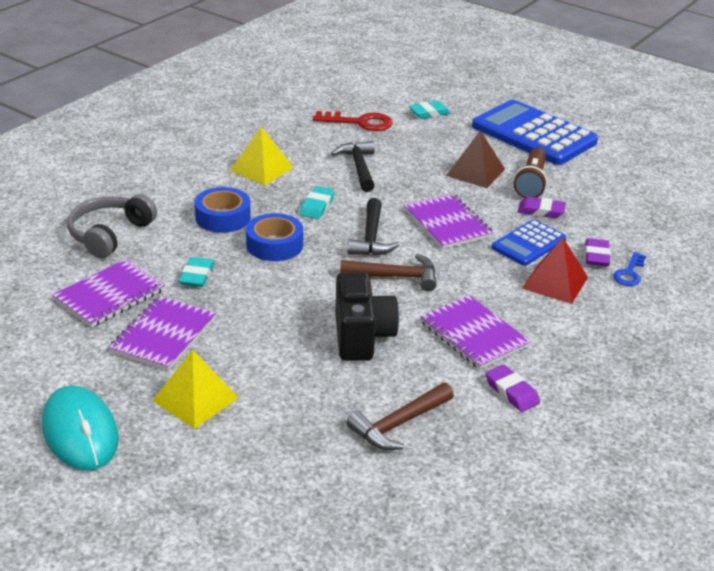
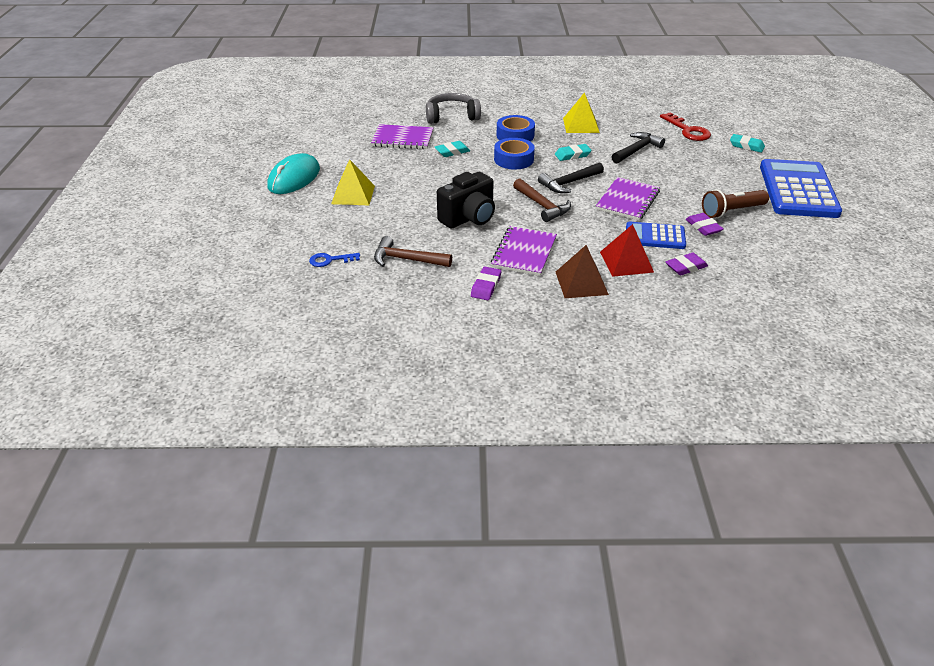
camera: 55 degrees right, 5 degrees up
(164, 335) = (391, 165): purple notebook -> none
(475, 172) = (706, 187): brown pyramid -> brown pyramid (581, 283)
(629, 273) = (687, 287): blue key -> blue key (330, 260)

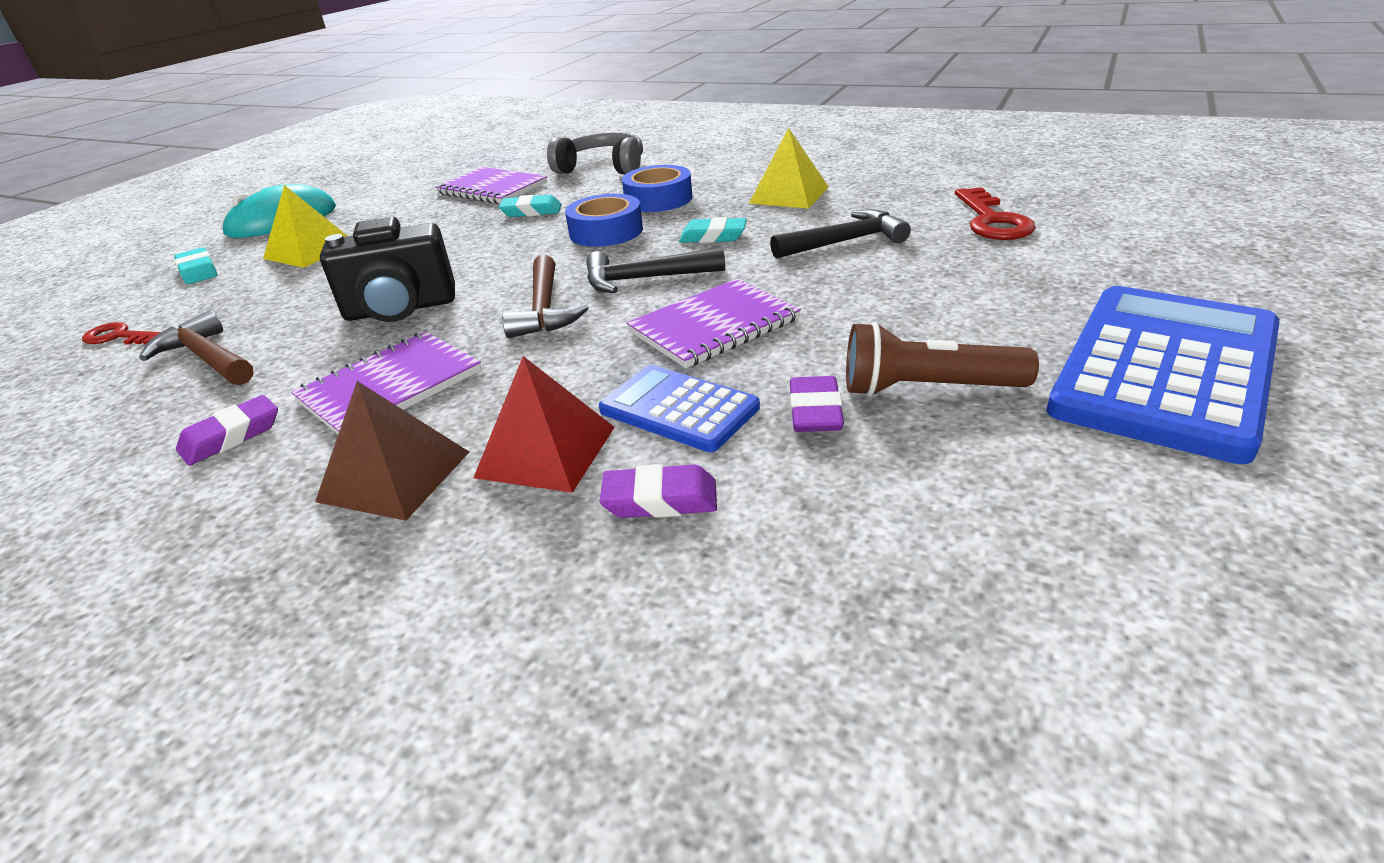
camera: 30 degrees right, 5 degrees down
(330, 260) = (119, 337): blue key -> red key
(746, 146) = (1104, 260): turquoise eraser -> turquoise eraser (198, 271)

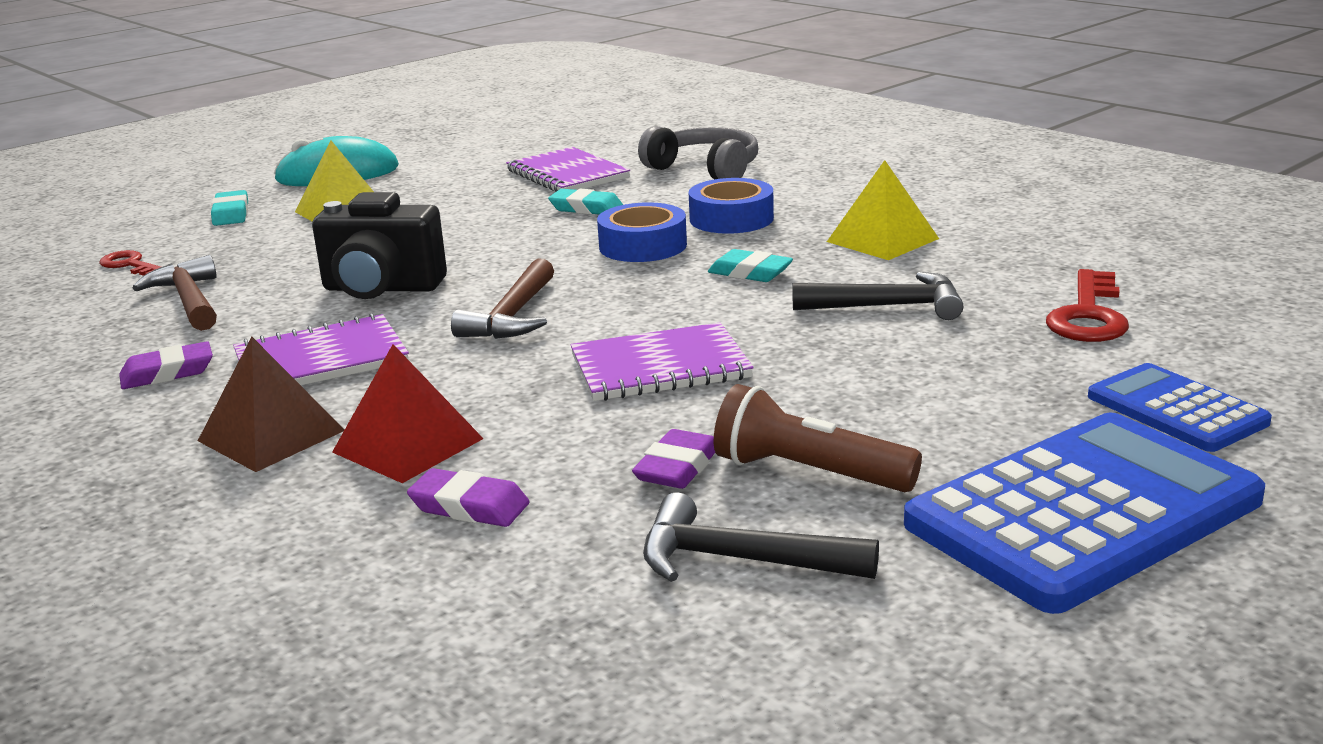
camera: 20 degrees right, 10 degrees down
(645, 279) = (636, 305): black hammer -> black hammer (740, 560)
(679, 409) = (554, 436): blue calculator -> blue calculator (1176, 409)

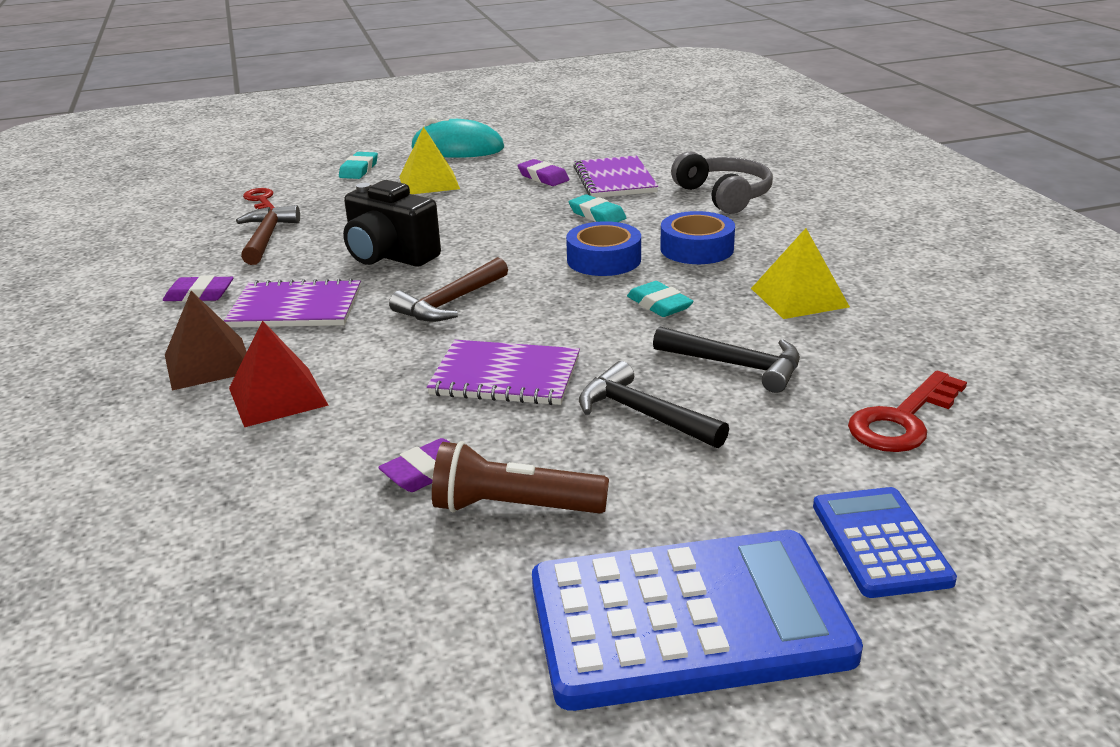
camera: 25 degrees right, 5 degrees up
(469, 506) = (264, 460): purple eraser -> purple eraser (543, 177)
(740, 560) = (388, 570): black hammer -> black hammer (643, 414)
(808, 473) = (514, 507): brown flashlight -> brown flashlight turned 45 degrees counterclockwise

